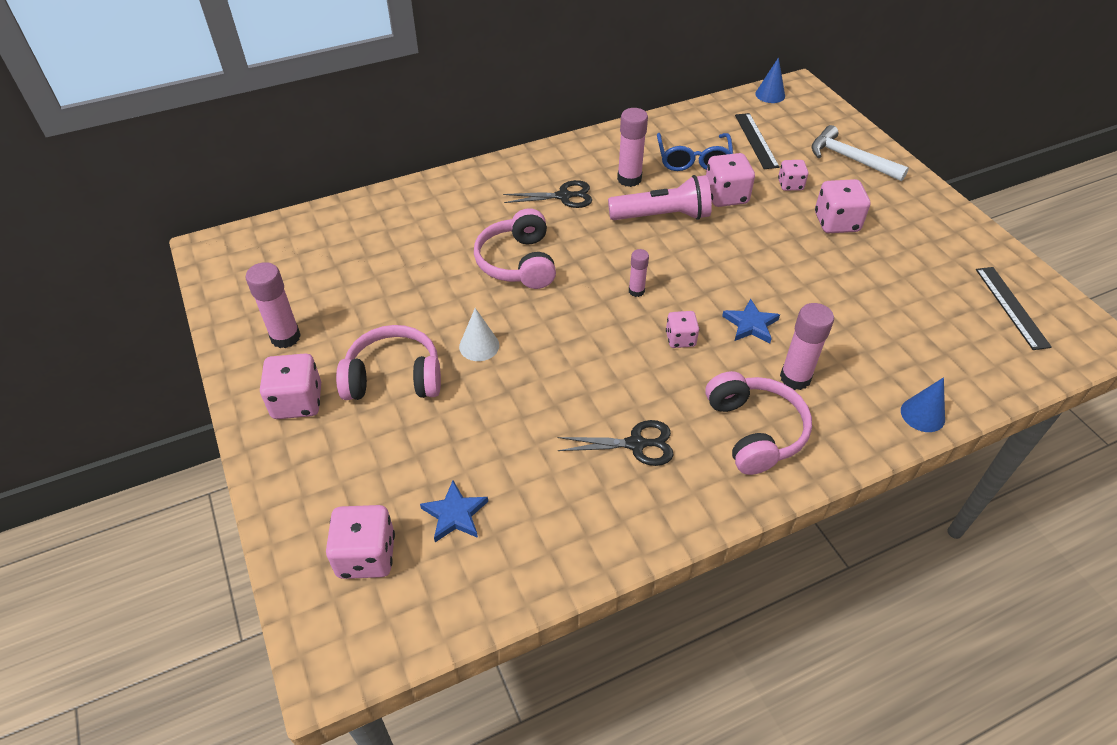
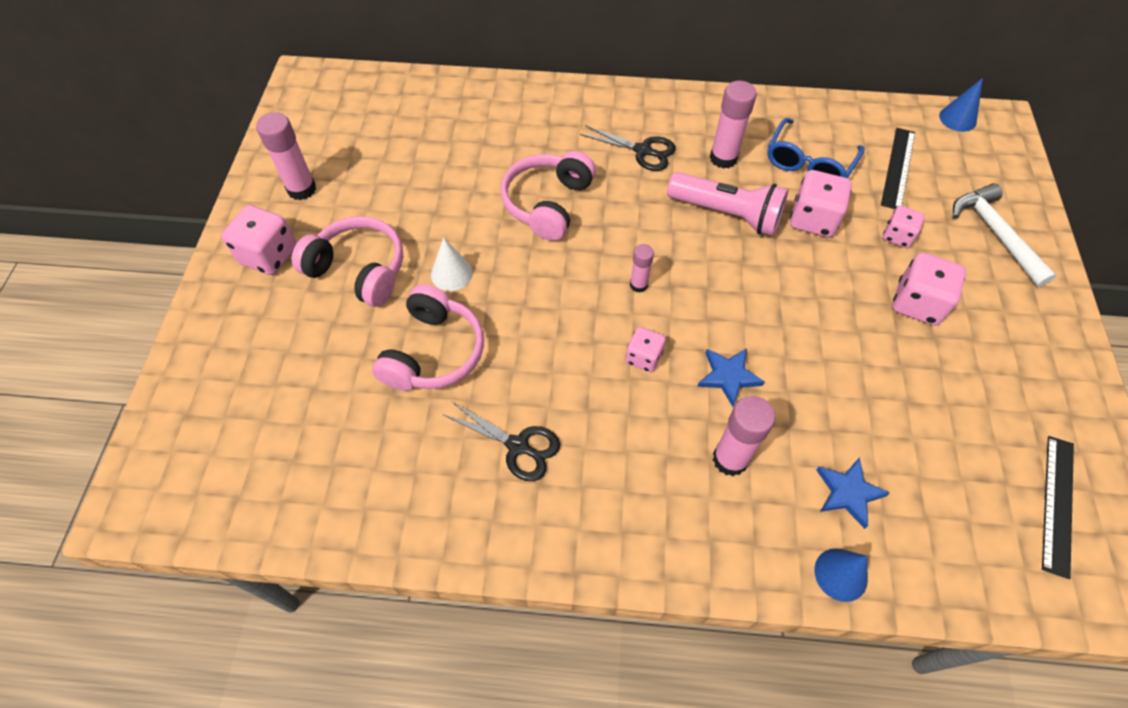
camera: 30 degrees right, 10 degrees up
(366, 556) = (221, 427): pink dice -> none
(455, 514) = (314, 428): blue star -> blue star (848, 492)
(754, 431) = (643, 494): pink headphones -> pink headphones (434, 352)

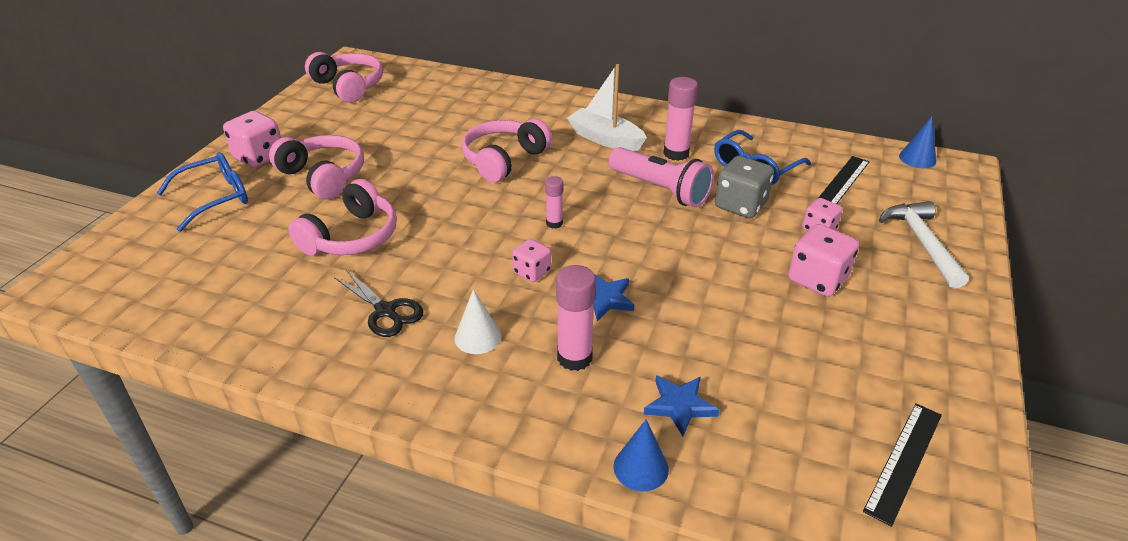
camera: 15 degrees right, 20 degrees down
(250, 329) = (216, 198): none -> blue glasses
(302, 189) = (309, 122): pink glue stick -> none
(320, 122) = (348, 86): none -> pink headphones
(451, 273) = (397, 190): white cone -> white cone (478, 337)
(643, 151) = (605, 139): black scissors -> white boat
(813, 219) = (740, 205): pink dice -> grey dice

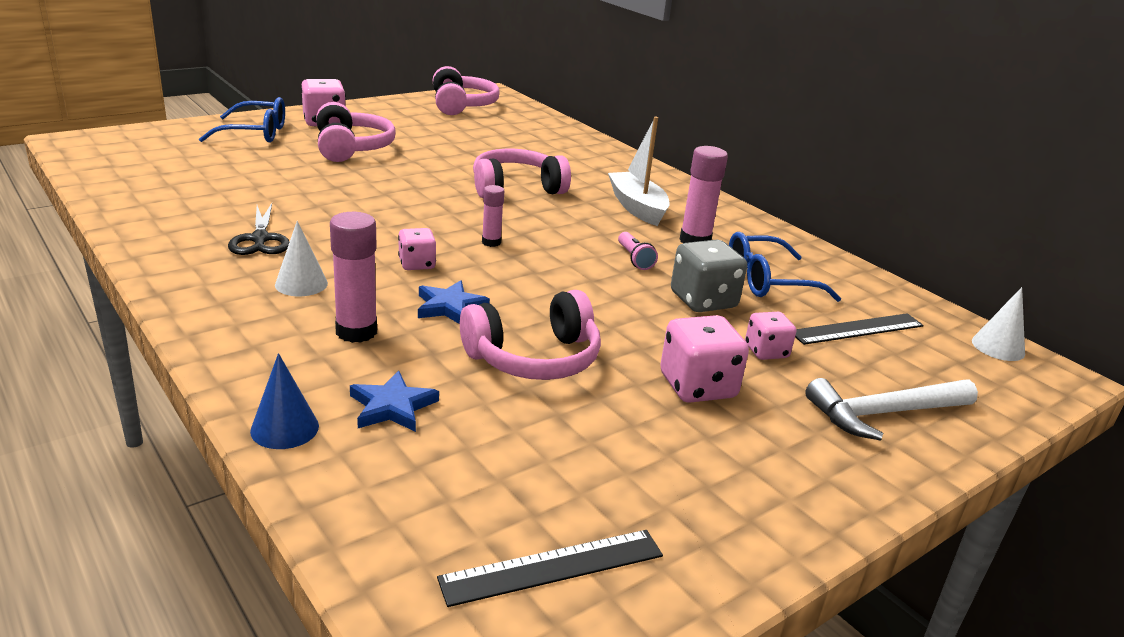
camera: 30 degrees right, 10 degrees down
(352, 237) = (311, 188): pink headphones -> pink headphones (534, 358)
(660, 190) = (634, 259): pink flashlight -> pink flashlight, size x0.48
(917, 158) = (998, 347): blue cone -> white cone
(922, 243) = (884, 413): white hammer -> white hammer turned 135 degrees counterclockwise

